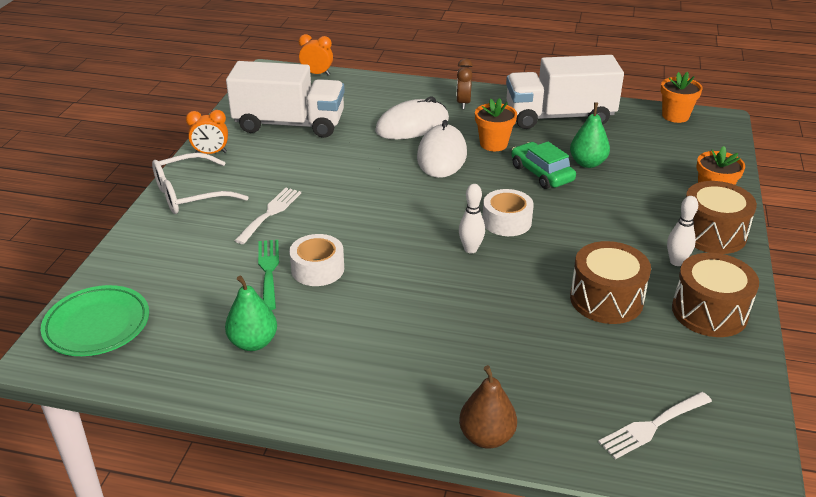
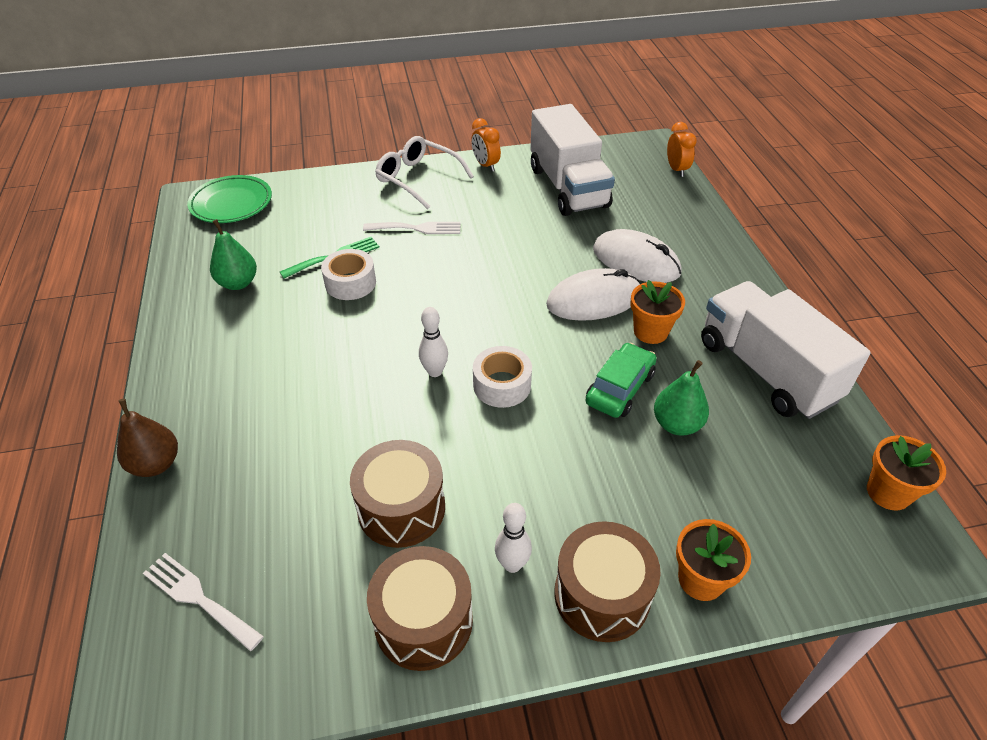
camera: 65 degrees right, 10 degrees up
(463, 103) = (718, 283): brown clock -> none

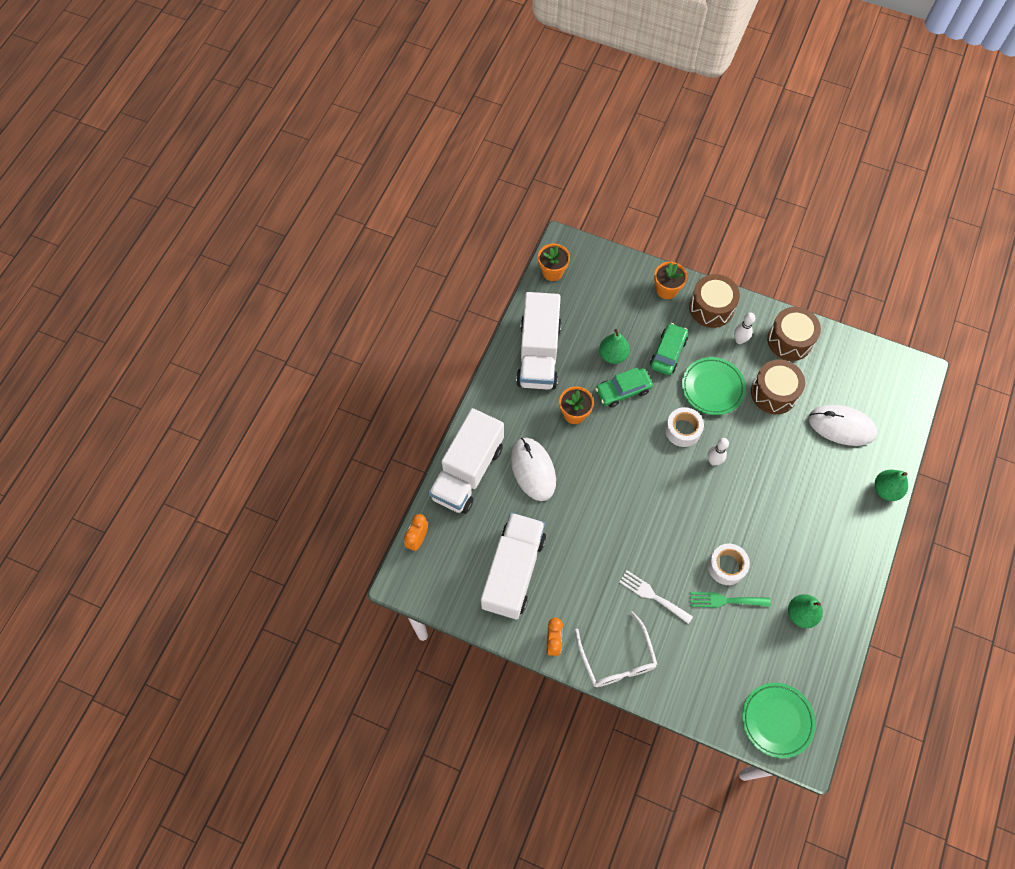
camera: 145 degrees left, 20 degrees up
(156, 464) = (886, 490): brown pear -> green pear
(198, 598) = (881, 404): white fork -> none
(502, 461) = (712, 388): none -> green plate
(594, 300) = (586, 456): white mouse -> white mouse (841, 426)
(606, 473) = (668, 353): none -> green car
(696, 229) = (467, 472): none -> white truck

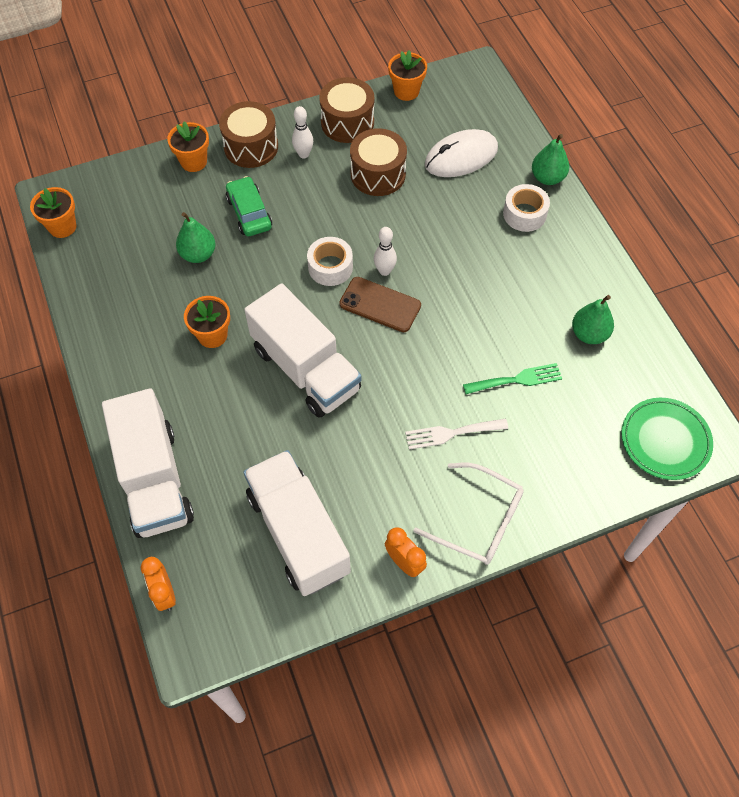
camera: 45 degrees left, 5 degrees down
(533, 470) = (222, 420): white mouse -> none
(538, 354) = (121, 310): white truck -> white truck (305, 369)
(623, 390) = (239, 277): green car -> none
(689, 480) = (380, 305): none -> brown phone
(712, 388) = (320, 211): green plate -> none
(725, 600) = (517, 379): green fork -> green fork turned 150 degrees counterclockwise
(726, 566) = (488, 349): white tape -> white tape (524, 214)
(852, 349) = (406, 91): none -> orange flower pot

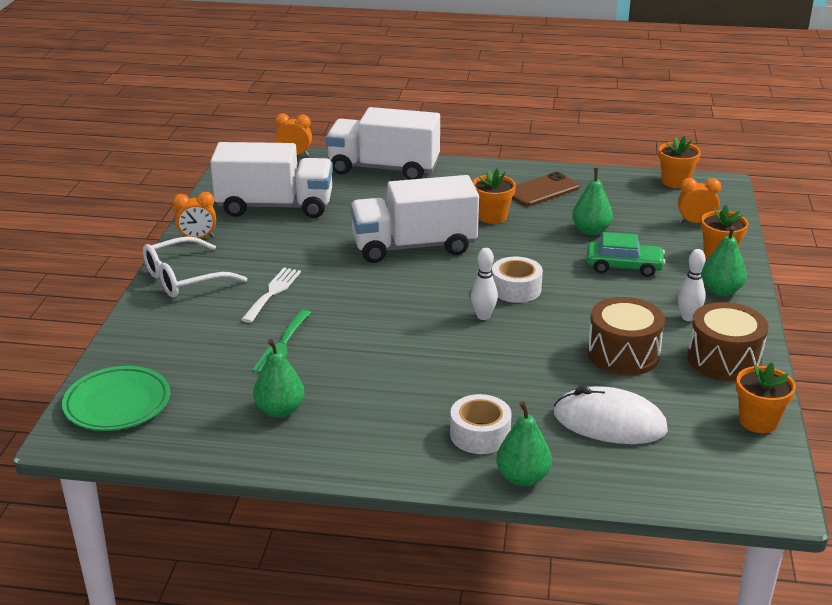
camera: 120 degrees right, 30 degrees down
(141, 191) = (695, 222): none -> orange clock
(251, 147) = (721, 290): brown drum -> green pear
(380, 305) = (445, 301): brown phone -> brown phone (542, 190)
(461, 157) = (609, 422): white mouse -> white mouse turned 75 degrees counterclockwise

